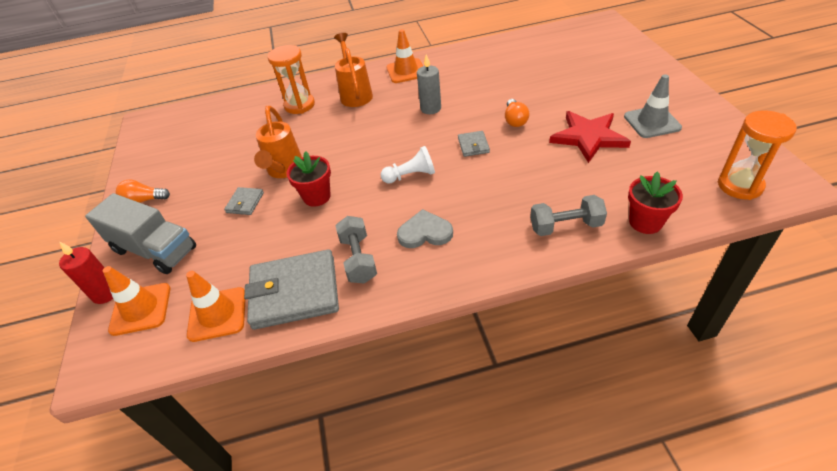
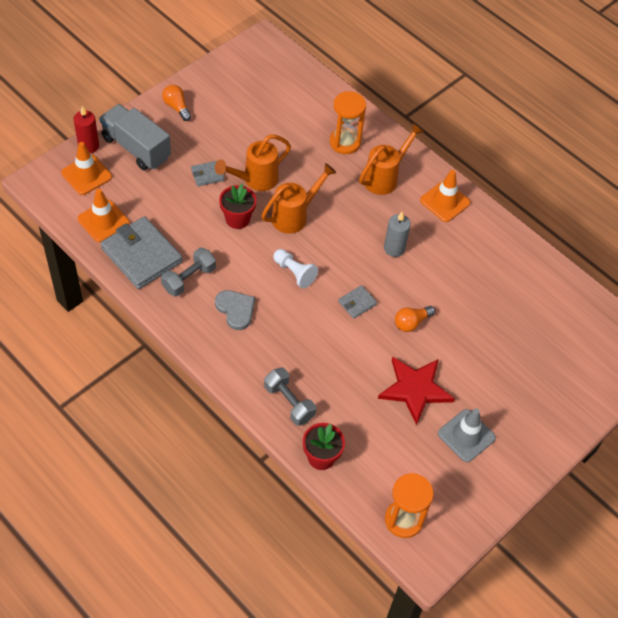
camera: 50 degrees right, 10 degrees up
(155, 249) = (136, 148): grey truck -> grey truck turned 135 degrees clockwise
(347, 156) = (295, 216): none -> orange watering can

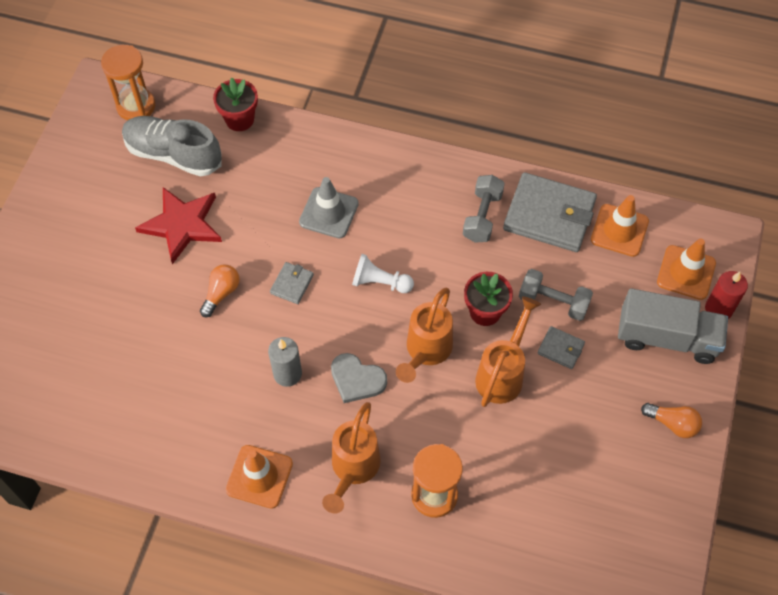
camera: 155 degrees right, 5 degrees up
(207, 175) = (560, 349): grey wallet -> grey wallet turned 75 degrees clockwise
(235, 310) = (412, 210): grey heart -> grey heart (357, 379)
(289, 403) = (299, 150): grey dumbbell -> grey dumbbell (553, 302)
(393, 454) = (173, 154): none -> grey shoe
(466, 435) = (109, 206): grey traffic cone -> grey traffic cone (329, 213)

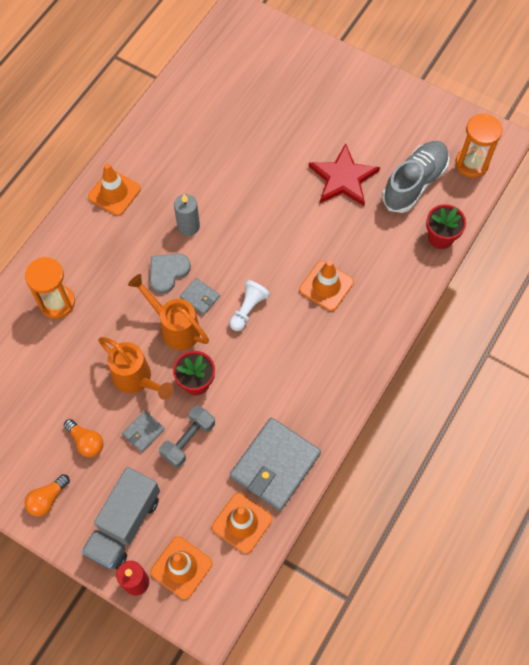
camera: 105 degrees right, 5 degrees up
(221, 293) = (272, 195): orange light bulb -> orange light bulb (86, 442)
(292, 284) = (265, 245): grey wallet -> grey wallet (200, 297)
(329, 213) = (326, 286): grey traffic cone -> orange traffic cone
(353, 470) = (97, 253): orange watering can -> none
(482, 216) = (289, 407): grey dumbbell -> none

